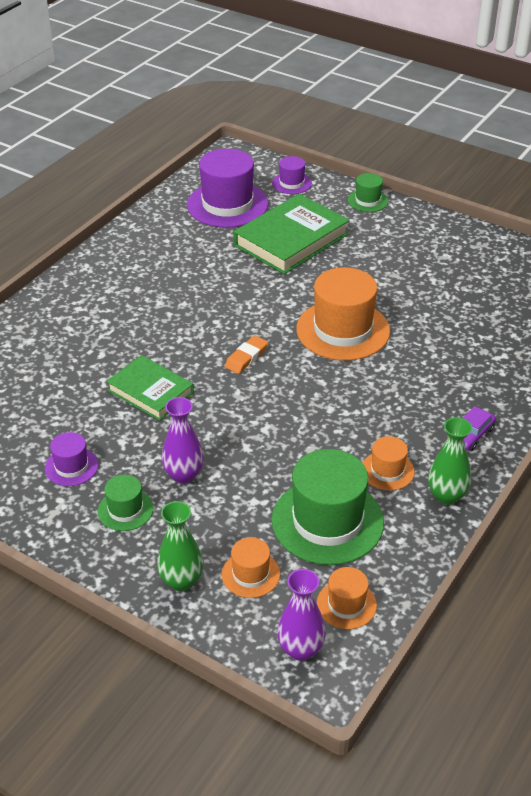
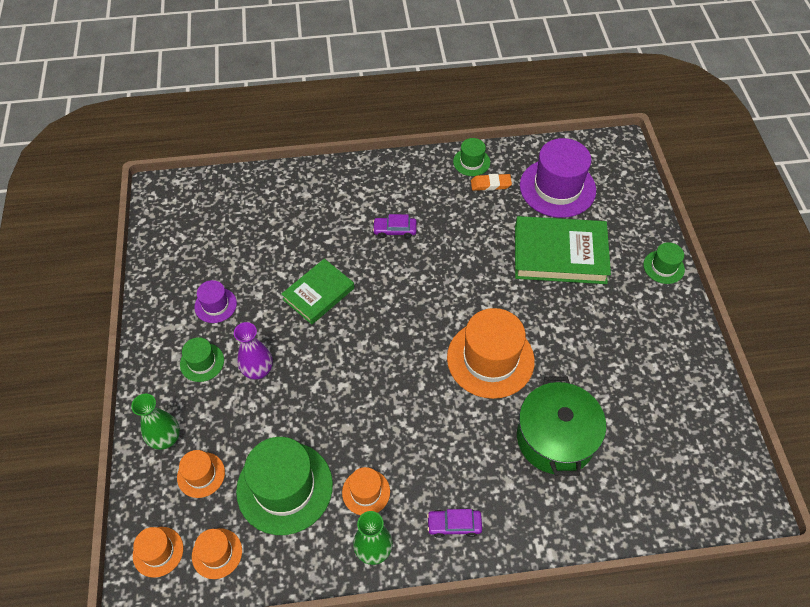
camera: 50 degrees right, 15 degrees up
(137, 230) = (471, 162): none -> green hat
(146, 310) = (395, 230): none -> purple car
(150, 392) = (318, 294): green book -> green book turned 45 degrees clockwise
(246, 357) = (403, 322): orange eraser -> orange eraser (490, 184)
(291, 183) = (628, 205): purple hat -> none
(300, 649) = (158, 551): purple vase -> orange hat
(453, 338) = (555, 438): none -> green pot

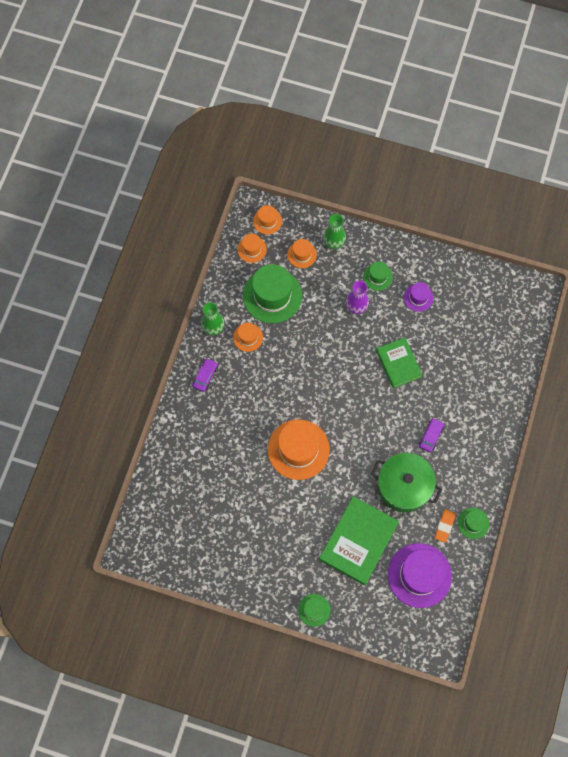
camera: 115 degrees right, 15 degrees up
(555, 438) = (227, 460): green pot -> green pot (403, 486)

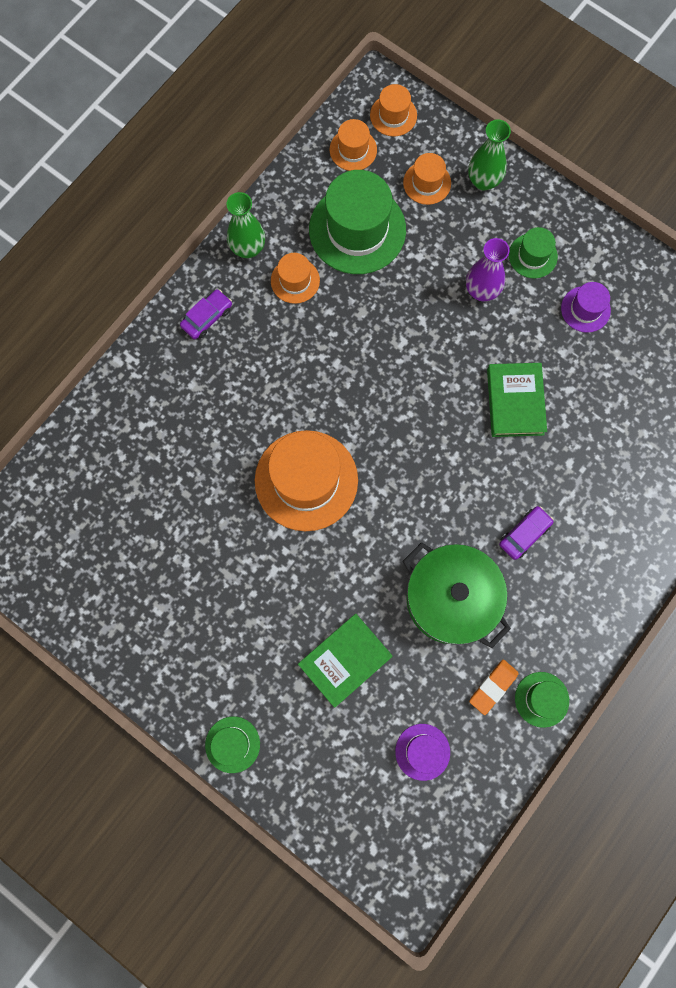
camera: 20 degrees right, 5 degrees up
(358, 541) = (345, 660): green book -> green book, size x0.63
(419, 575) = (422, 751): purple hat -> purple hat, size x0.50

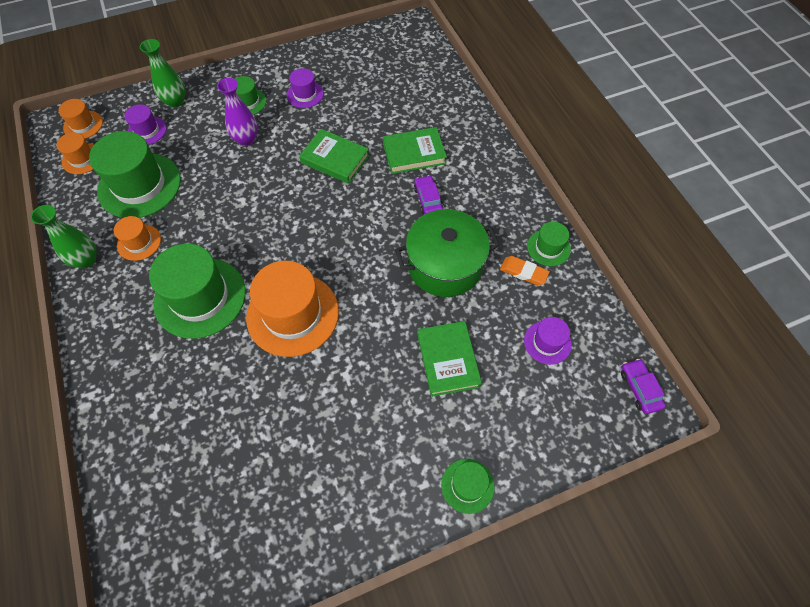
camera: 60 degrees left, 15 degrees down
(207, 317) = (111, 317): purple car -> purple car (639, 388)
(272, 381) = (200, 297): none -> green hat
(427, 183) = (147, 131): orange hat -> purple hat
(493, 687) = (523, 272): orange eraser -> orange eraser turned 45 degrees counterclockwise
(579, 482) = (414, 153): none -> green book

